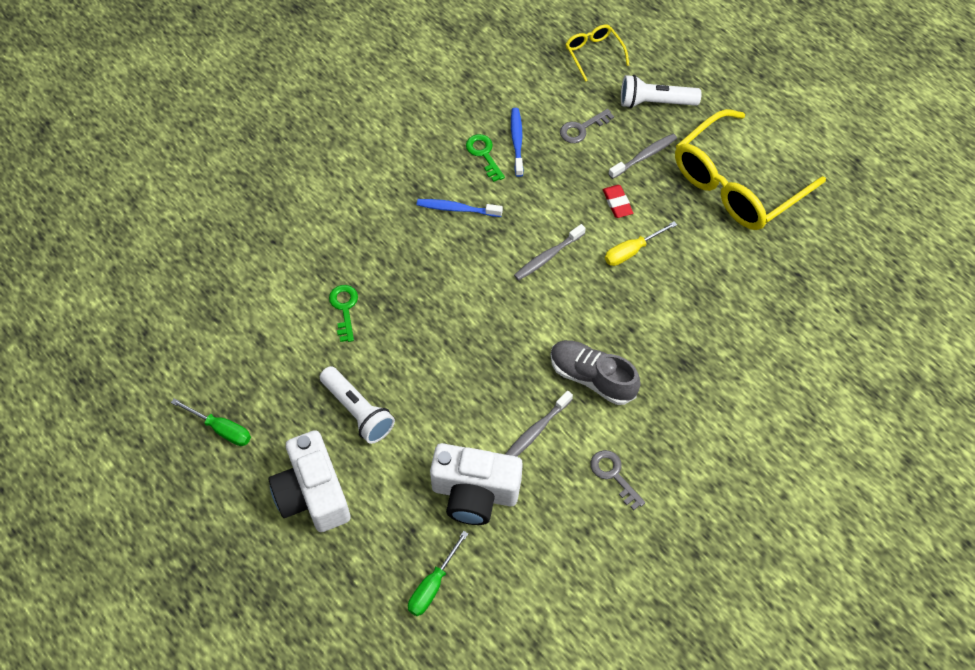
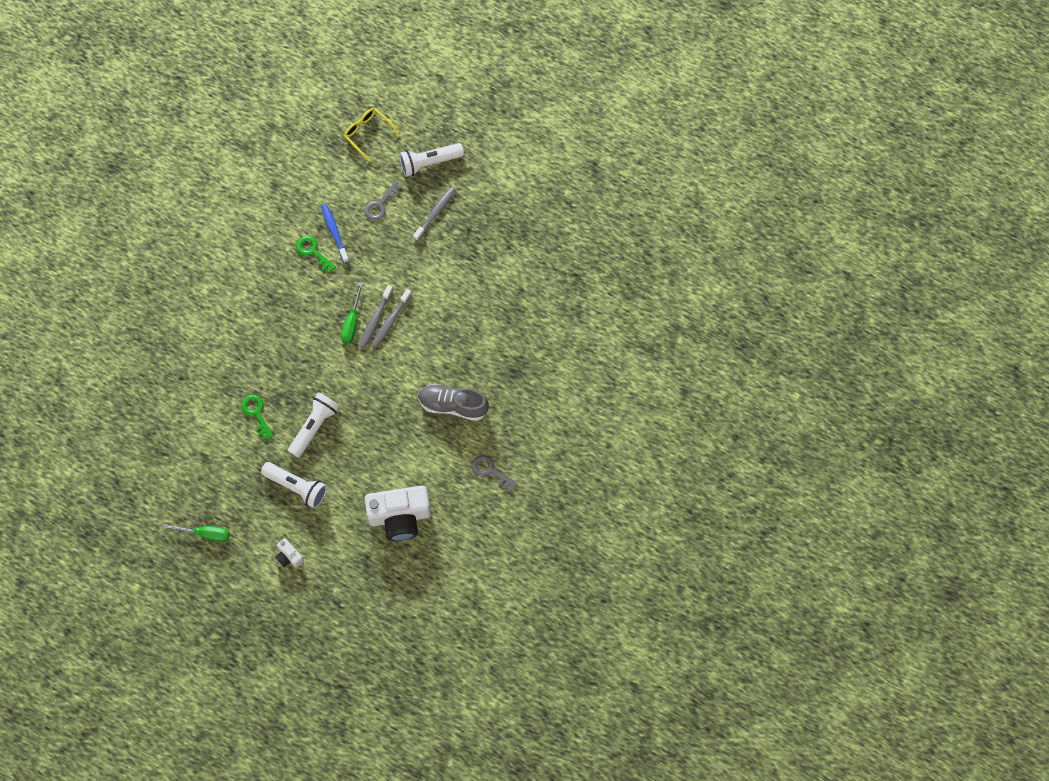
camera: 20 degrees left, 10 degrees up
(313, 494) = (289, 556): white camera -> white camera, size x0.45
(408, 347) = (314, 427): none -> white flashlight
(433, 585) = (394, 589): green screwdriver -> green screwdriver (352, 322)
(457, 209) = (309, 305): blue toothbrush -> none
(536, 431) = (426, 458): grey toothbrush -> grey toothbrush (375, 319)
(617, 203) = (427, 260): red eraser -> none
(631, 251) = (450, 296): yellow screwdriver -> none
(736, 184) = (511, 214): yellow glasses -> none

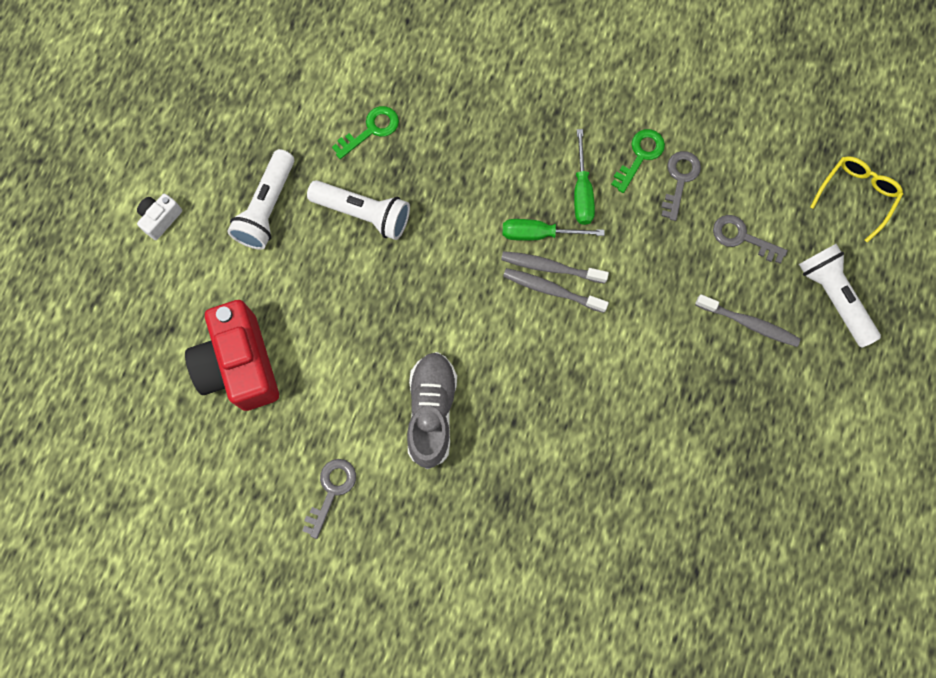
camera: 80 degrees right, 5 degrees up
(205, 533) = (182, 100): green screwdriver -> green screwdriver (582, 191)
(334, 232) = (679, 180): blue toothbrush -> grey key
(400, 516) = (240, 365): white camera -> red camera

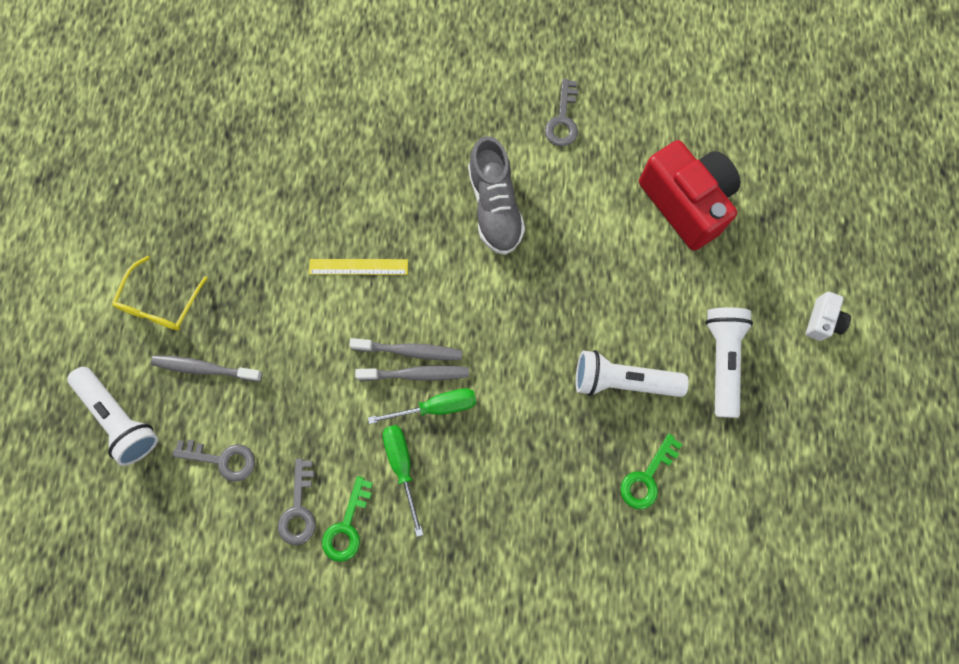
camera: 165 degrees right, 0 degrees up
(583, 385) = (358, 267): none -> yellow ruler
(856, 195) = (101, 543): yellow glasses -> yellow glasses (160, 303)

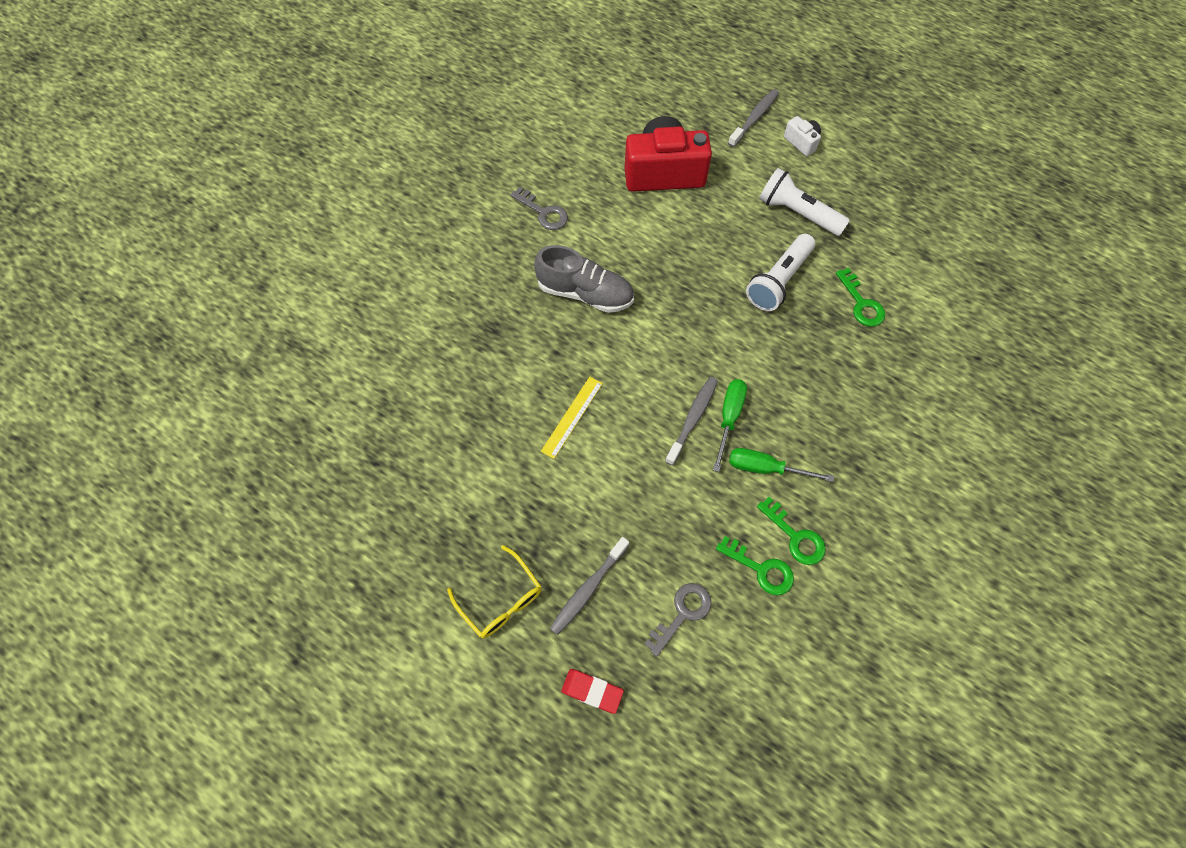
camera: 60 degrees left, 10 degrees down
(120, 418) = (592, 691): white flashlight -> red eraser
(299, 509) = (761, 569): grey key -> green key
(410, 351) = (670, 414): grey toothbrush -> grey toothbrush (754, 118)

